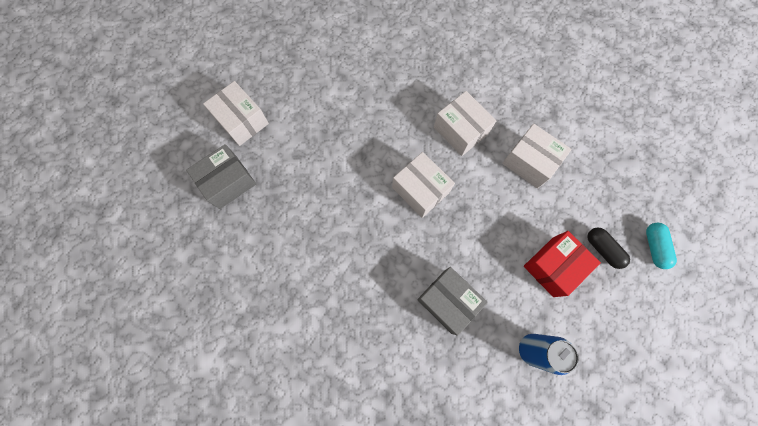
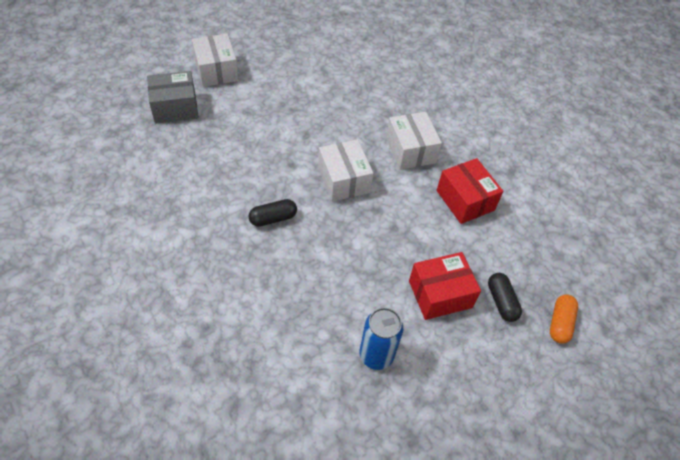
camera: 20 degrees right, 20 degrees down
(382, 260) = (273, 218): none -> black capsule
(448, 301) = (315, 277): grey box -> none
(529, 162) = (465, 200): white box -> red box
(654, 247) = (560, 323): turquoise capsule -> orange capsule

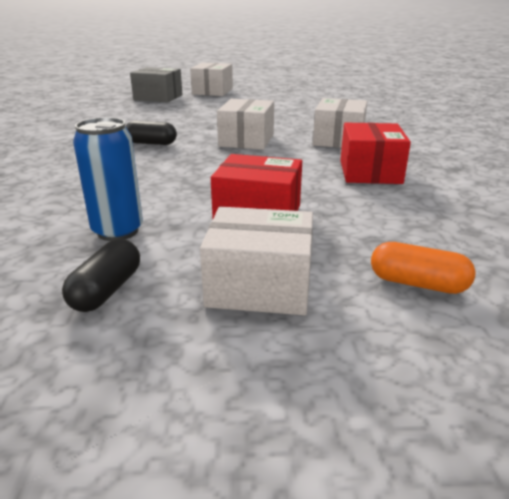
camera: 35 degrees right, 25 degrees down
(494, 365) = (259, 285): none -> white box
(501, 302) = (337, 241): black capsule -> black capsule (106, 290)
(560, 323) = (417, 283): orange capsule -> orange capsule turned 60 degrees clockwise

